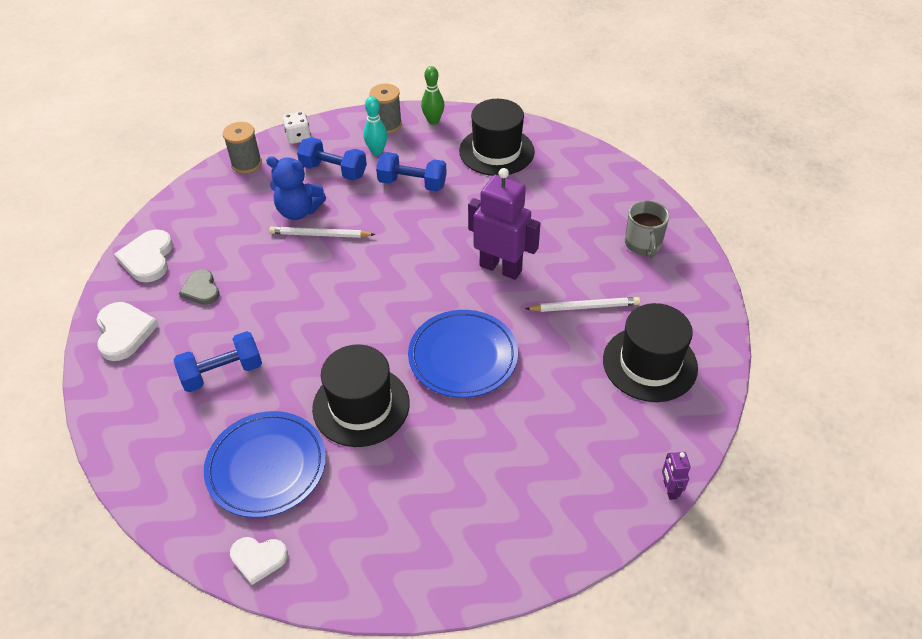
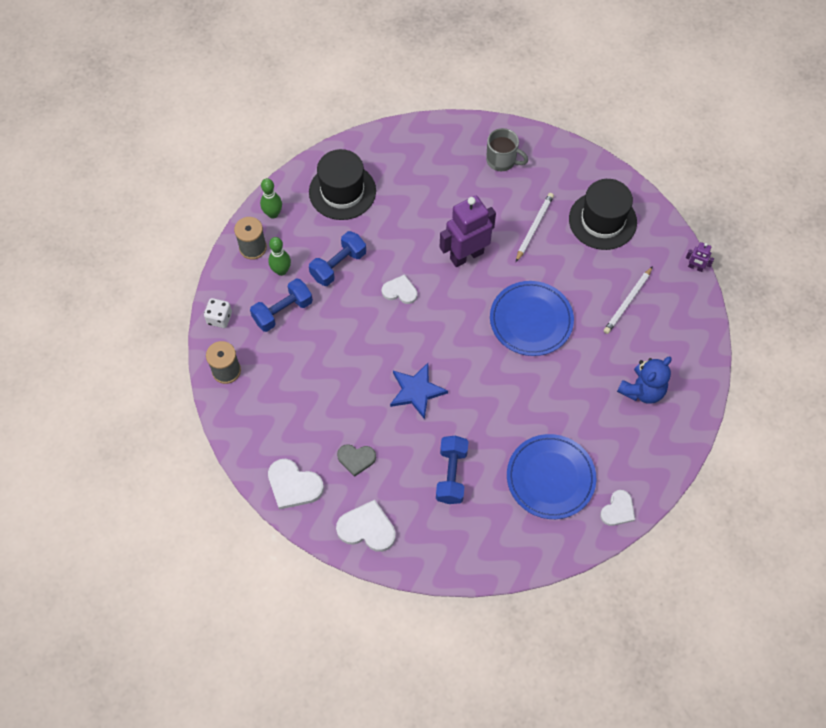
camera: 60 degrees left, 15 degrees up
(298, 211) = (314, 357): blue teddy bear -> blue teddy bear (642, 390)
(308, 300) = (416, 391): none -> blue star
(320, 235) = (352, 353): white pencil -> white pencil (628, 302)
(361, 405) = (535, 400): black hat -> none
(377, 151) = (281, 271): turquoise bowling pin -> green bowling pin
(417, 237) = (400, 291): none -> white heart

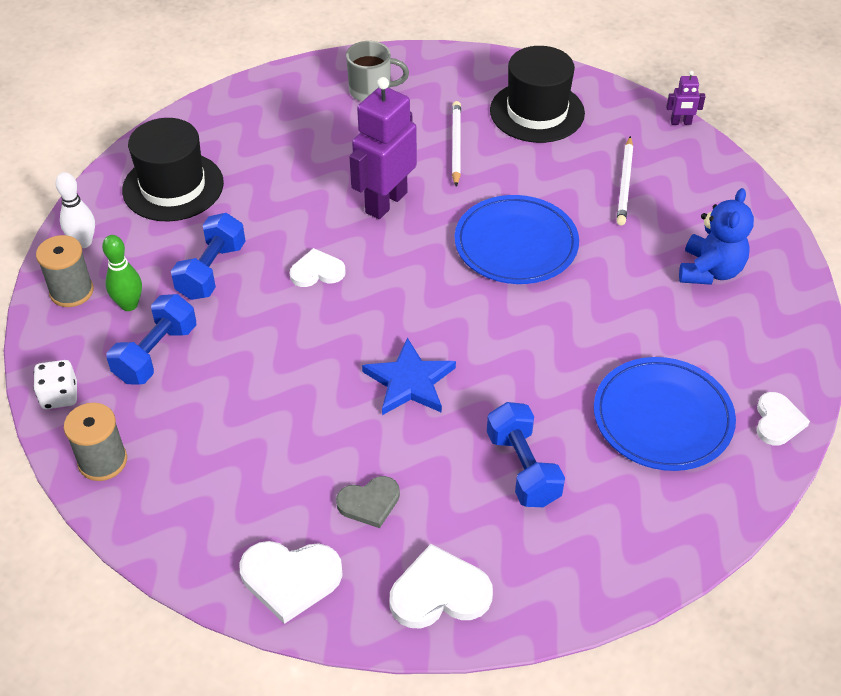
camera: 25 degrees left, 15 degrees down
(273, 214) = (83, 242): green bowling pin -> white bowling pin

